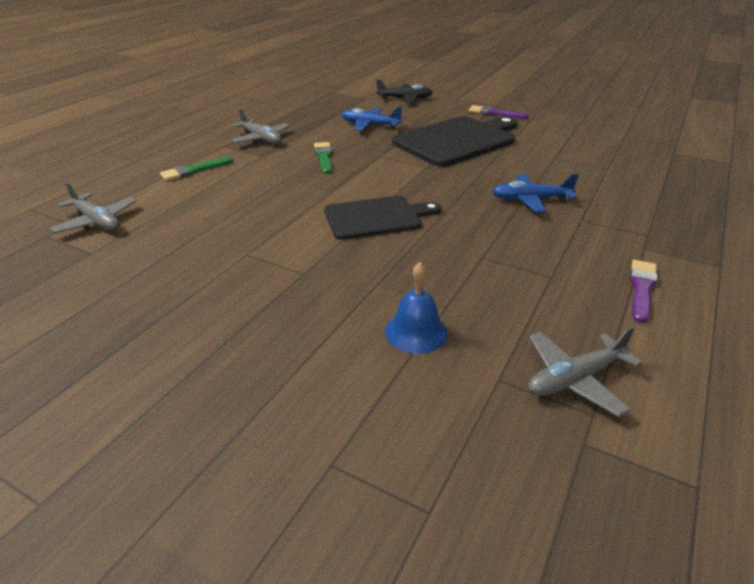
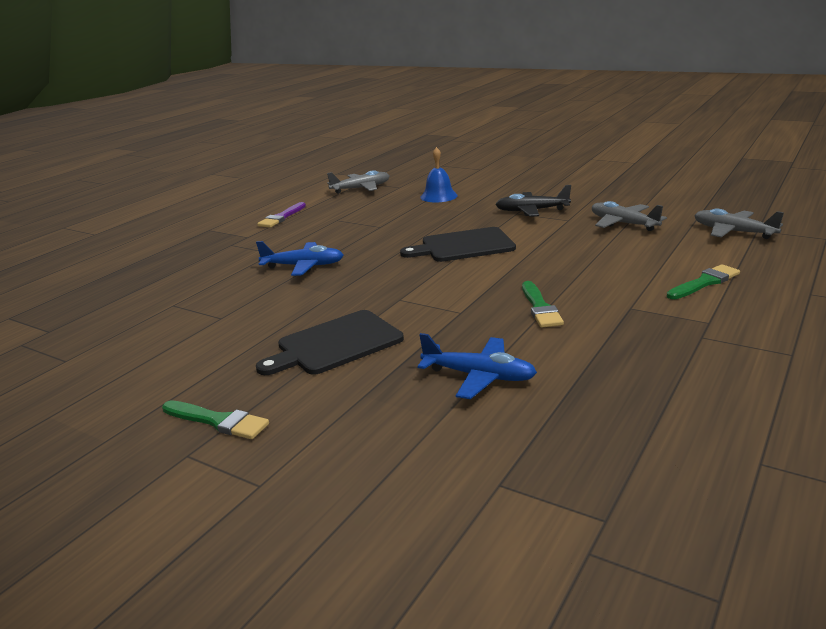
camera: 175 degrees left, 10 degrees down
(261, 139) = (660, 337): grey plane -> grey plane (623, 224)
(405, 99) = (394, 480): black plane -> black plane (531, 211)
(457, 140) = (335, 344): black cutting board -> black cutting board, size x0.64
(494, 113) = (218, 421): purple brush -> green brush

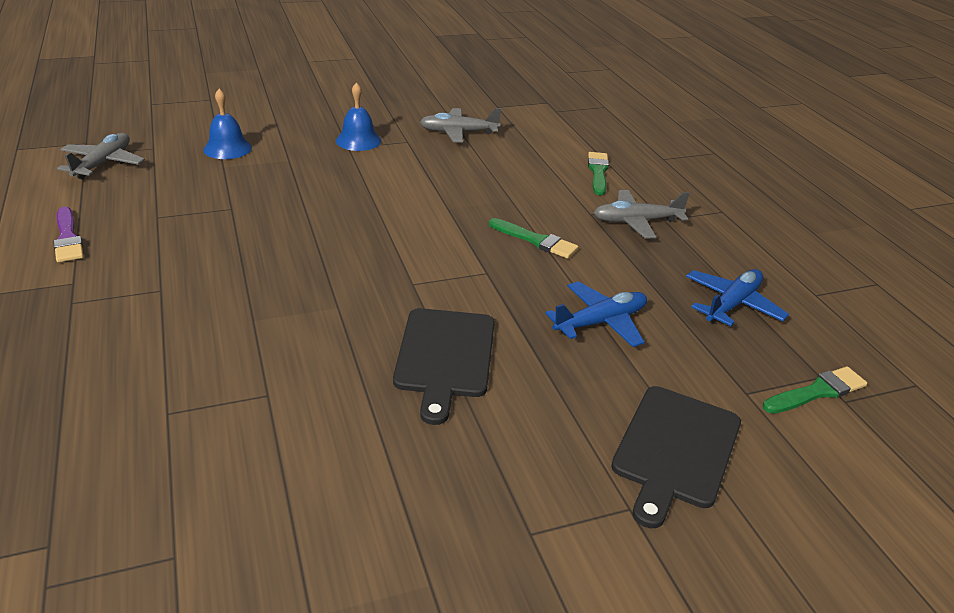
camera: 55 degrees left, 10 degrees up
(218, 421) = (493, 488): green brush -> green brush (817, 391)
(303, 266) = (238, 291): blue plane -> blue plane (732, 304)
(463, 246) = (365, 202): black cutting board -> black cutting board (675, 450)
(531, 211) = (358, 140): black plane -> blue bell
(733, 232) = (545, 117): grey plane -> grey plane (636, 221)

